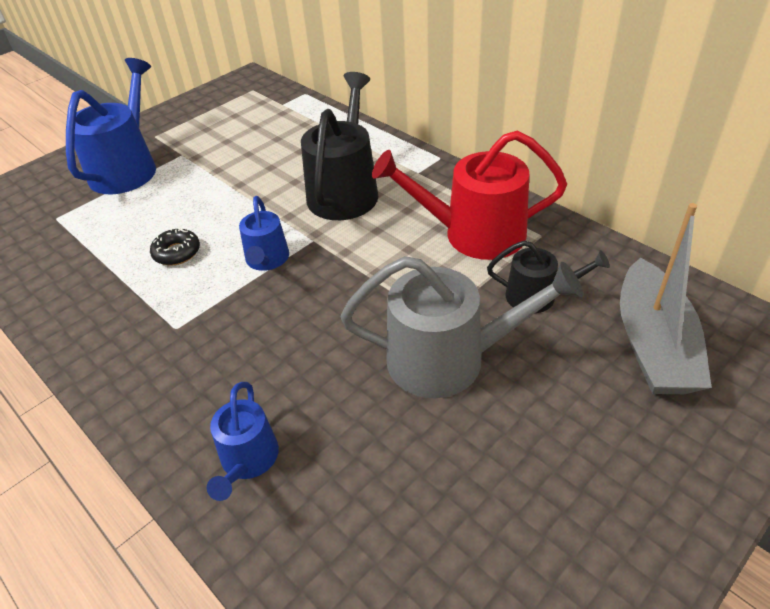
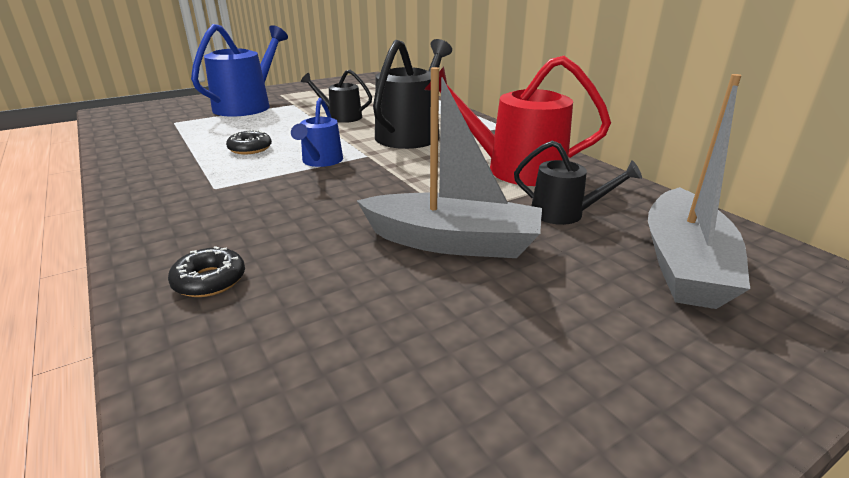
camera: 10 degrees right, 15 degrees down
(248, 460) = (209, 280): blue watering can -> black donut
(251, 171) = (341, 117): none -> black watering can
(448, 359) = (452, 242): grey watering can -> grey boat

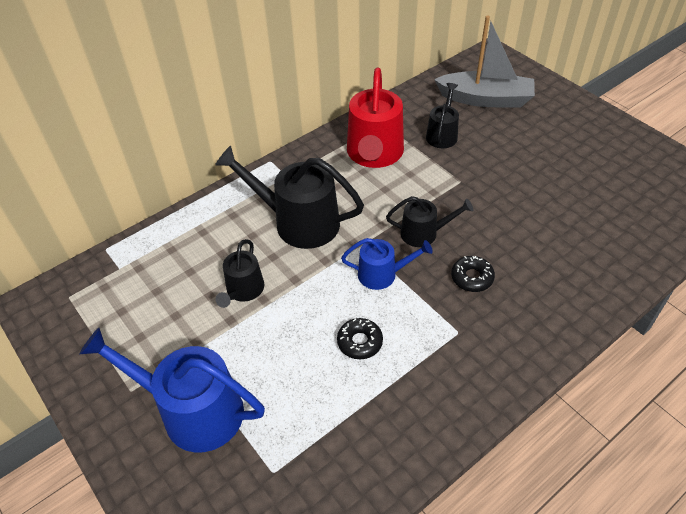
camera: 95 degrees left, 20 degrees up
(209, 280) = (579, 278): black donut -> black donut (472, 277)
(367, 184) = (423, 233): none -> black watering can
(452, 242) = (495, 180): grey boat -> none

